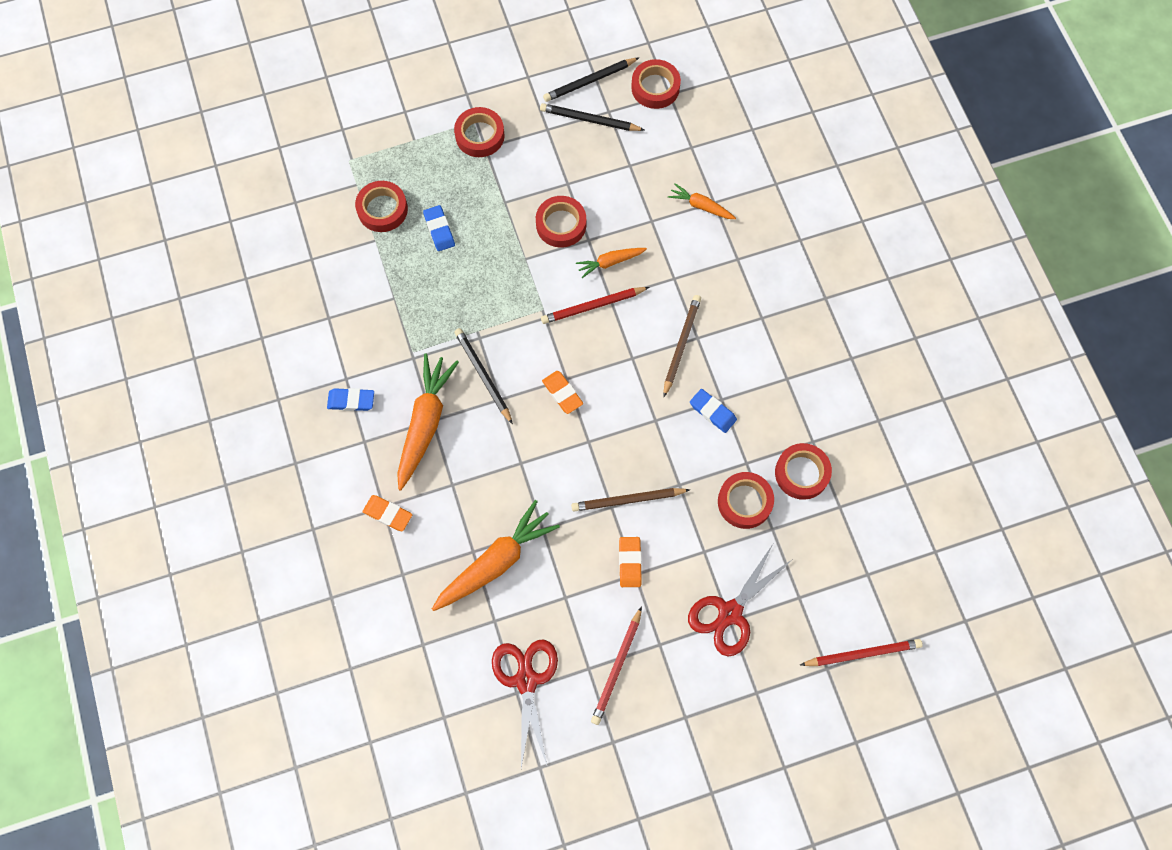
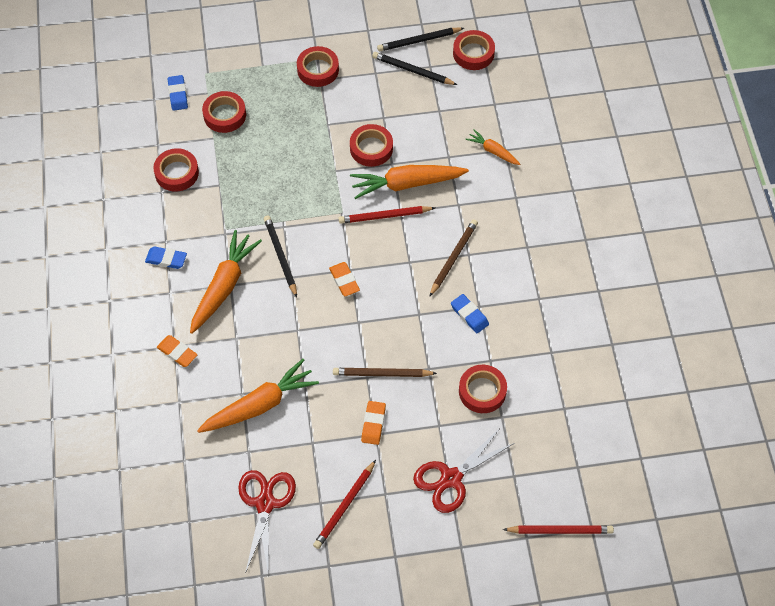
camera: 10 degrees right, 10 degrees down
(439, 230) = (268, 138): blue eraser -> blue eraser (178, 94)
(610, 262) = (406, 184): orange carrot -> orange carrot, size x1.89
(801, 473) = (536, 376): red tape -> red tape (177, 173)

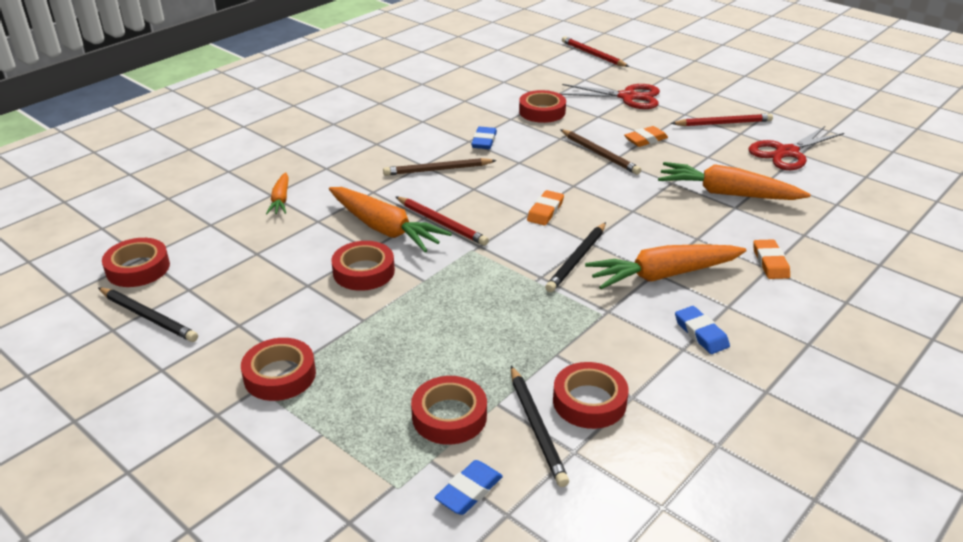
camera: 130 degrees left, 25 degrees down
(413, 71) = (208, 298): black pencil -> black pencil (536, 427)

